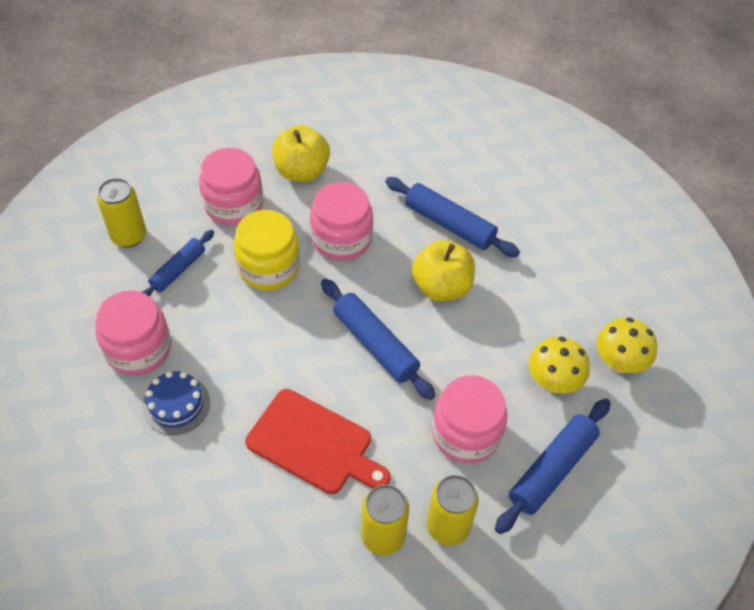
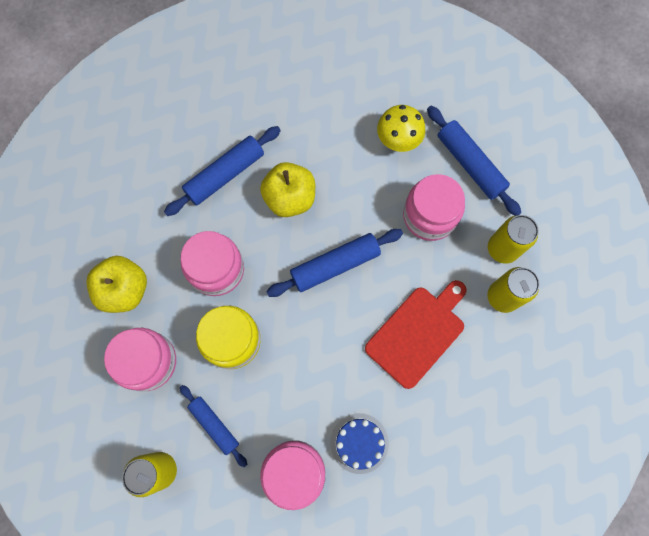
camera: 75 degrees left, 20 degrees up
(619, 363) = (391, 89): yellow mushroom -> none

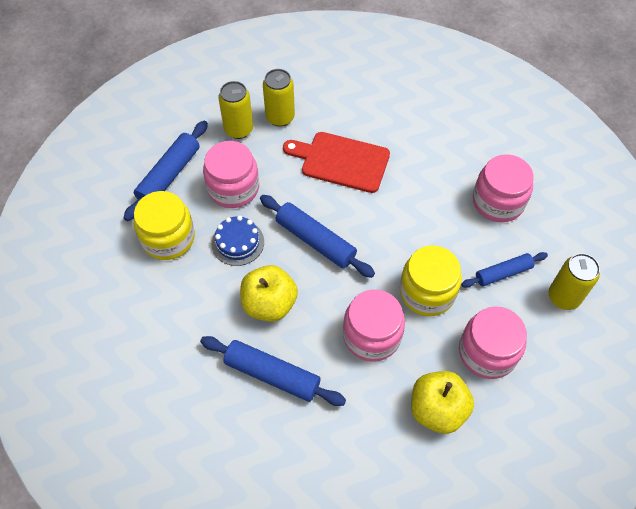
camera: 115 degrees left, 15 degrees down
(214, 425) = (503, 273): blue rolling pin -> blue rolling pin turned 45 degrees clockwise
(359, 443) = (449, 168): blue cake -> blue cake (238, 242)
(398, 141) = (168, 238): yellow mushroom -> yellow jar

